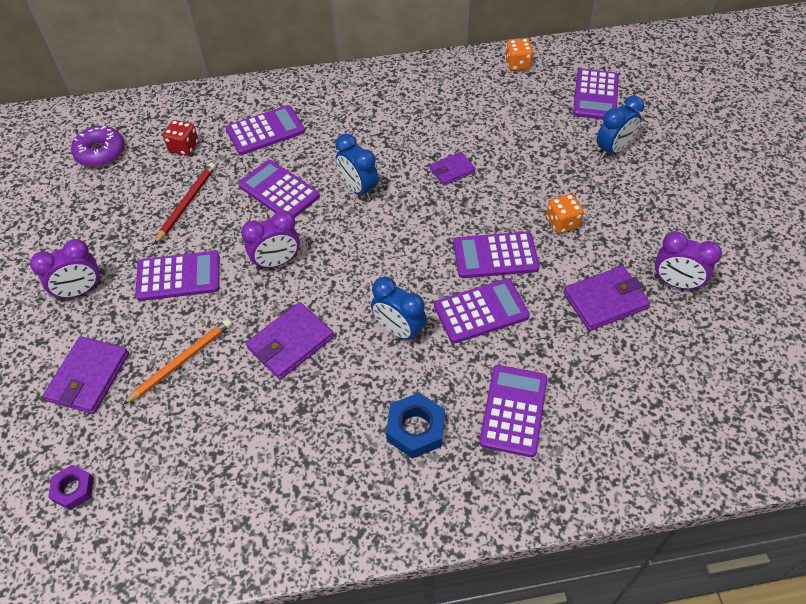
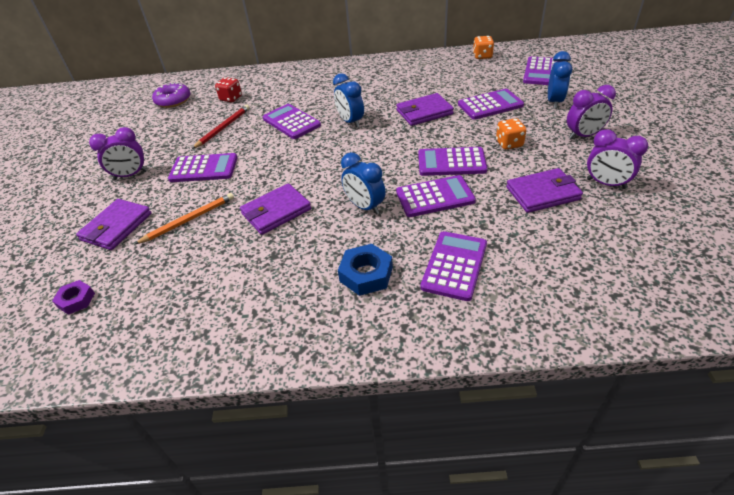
camera: 10 degrees right, 10 degrees down
(265, 131) = (290, 90): purple calculator -> purple calculator (490, 105)
(277, 262) = (279, 162): purple clock -> purple clock (583, 136)
(452, 170) = (424, 112): purple wallet -> purple wallet, size x1.61
(613, 150) = (554, 102): blue clock -> blue clock turned 45 degrees counterclockwise

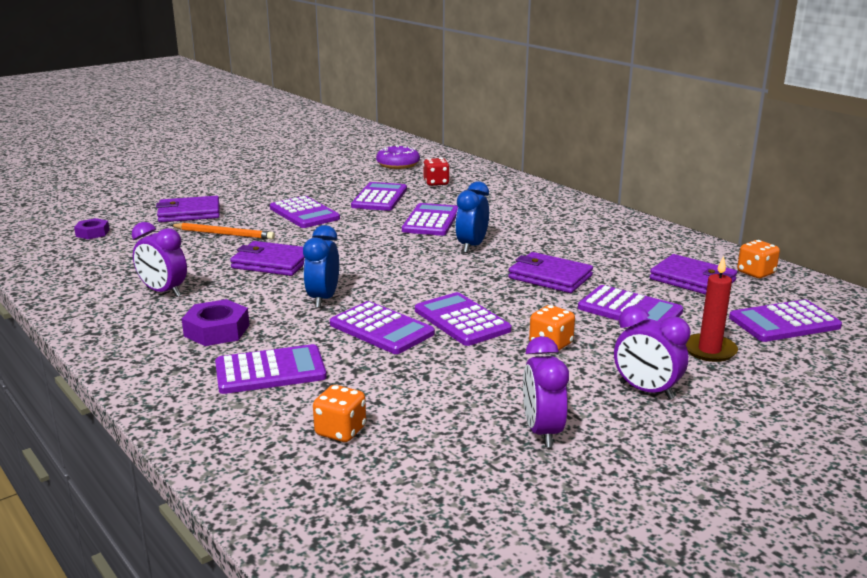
camera: 50 degrees right, 20 degrees down
(130, 175) = (263, 192): purple clock -> purple clock (163, 292)
(223, 128) = (379, 198): red pencil -> purple calculator
(366, 274) = (217, 330): blue nut -> purple nut
(542, 193) = (464, 391): purple wallet -> purple wallet (692, 280)
(554, 102) = (709, 350): blue clock -> red candle
(560, 259) = (340, 431): none -> orange dice

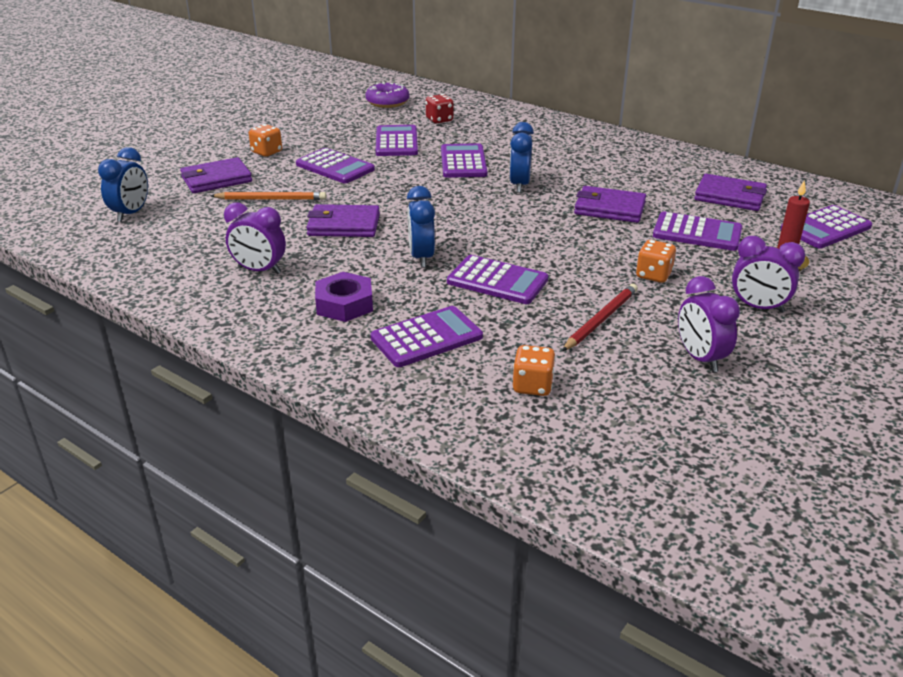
camera: 15 degrees left, 10 degrees up
(92, 233) = (131, 214): purple nut -> blue clock
(461, 379) = (601, 319): none -> red pencil
(462, 320) = (562, 262): purple calculator -> none
(755, 273) = (776, 183): orange dice -> orange dice (267, 152)

